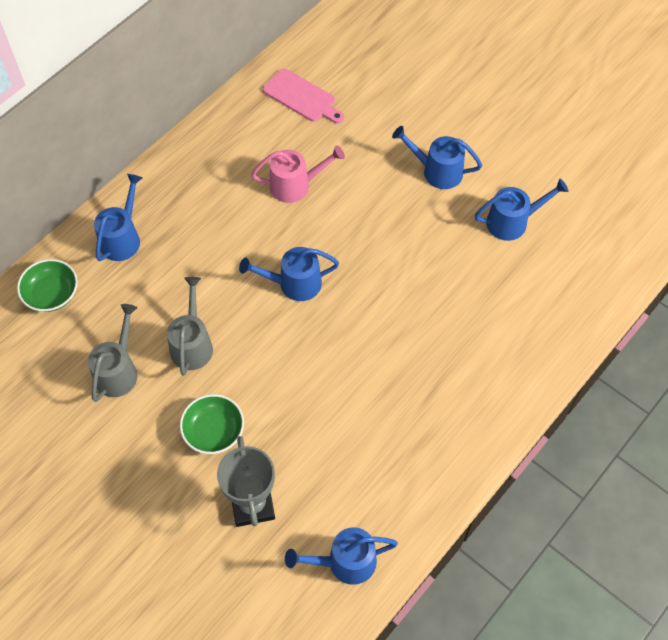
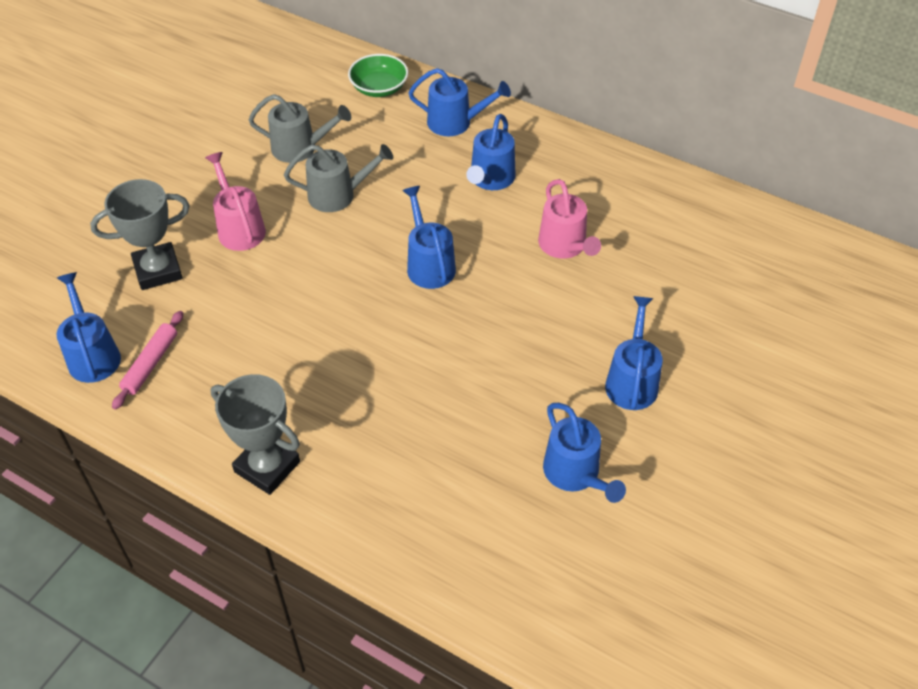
camera: 80 degrees right, 10 degrees down
(204, 223) = (490, 179): none -> blue watering can
(214, 431) = (239, 228): green bowl -> pink watering can
(301, 97) = (697, 233): pink cutting board -> none
(364, 511) = (151, 364): none -> pink rolling pin
(483, 423) = (267, 467): none -> grey trophy

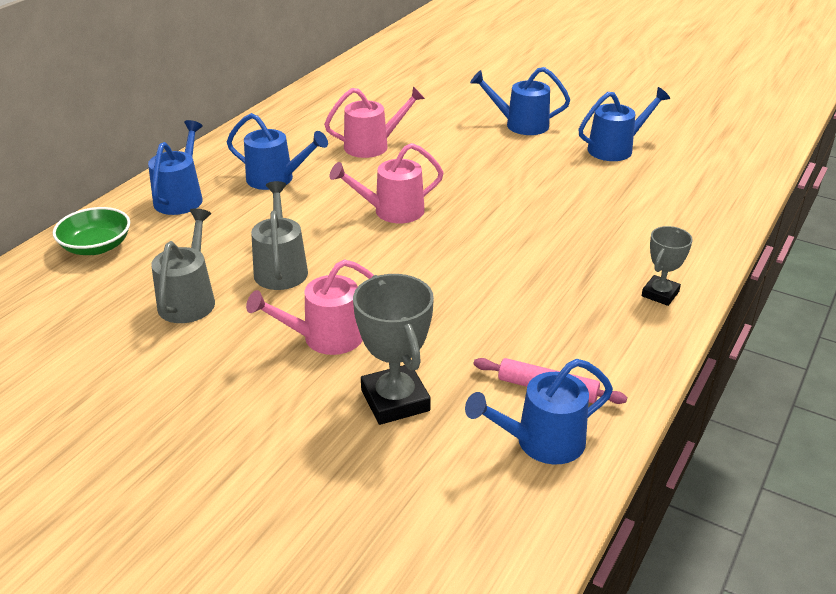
camera: 90 degrees left, 15 degrees down
(267, 467) = (660, 294): grey trophy -> grey trophy, size x0.61
(428, 264) = (392, 211): blue watering can -> pink watering can

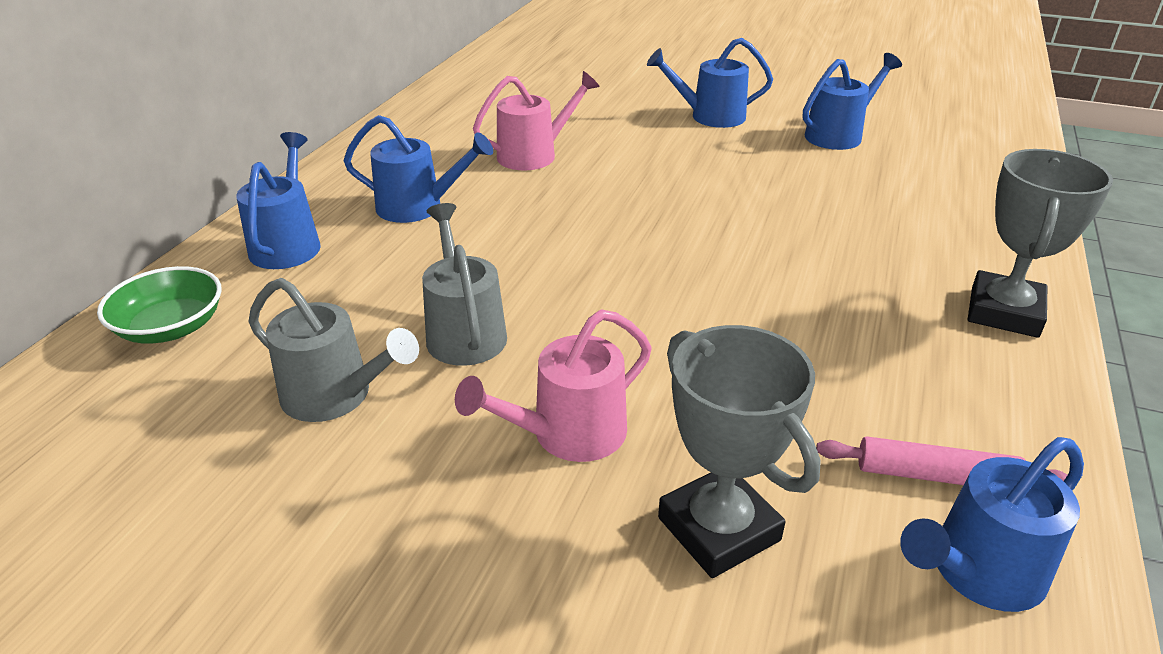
camera: 10 degrees left, 0 degrees up
(189, 299) = (336, 396): grey watering can -> grey watering can turned 120 degrees clockwise
(392, 211) = (593, 236): pink watering can -> none
(660, 294) = (1004, 312): grey trophy -> grey trophy, size x1.65

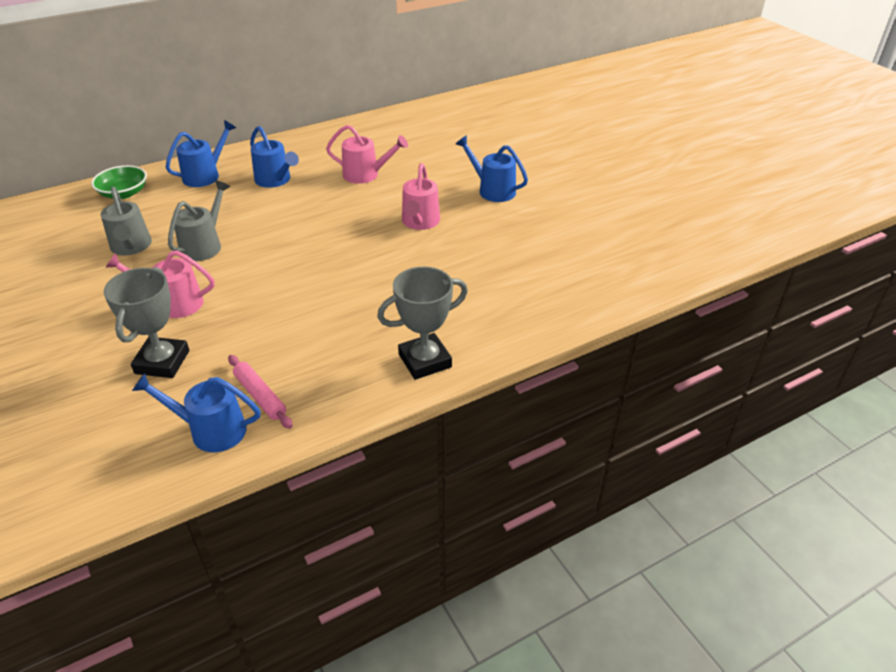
camera: 40 degrees right, 5 degrees up
(700, 177) = (420, 222): none -> pink watering can
(839, 135) = (542, 233): blue watering can -> none

